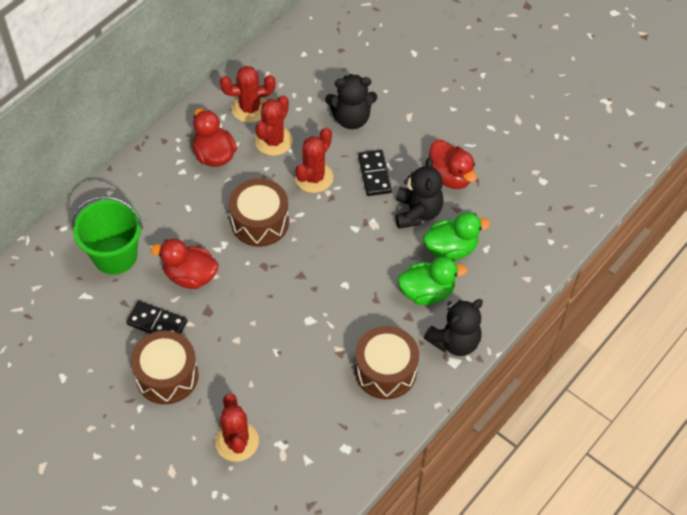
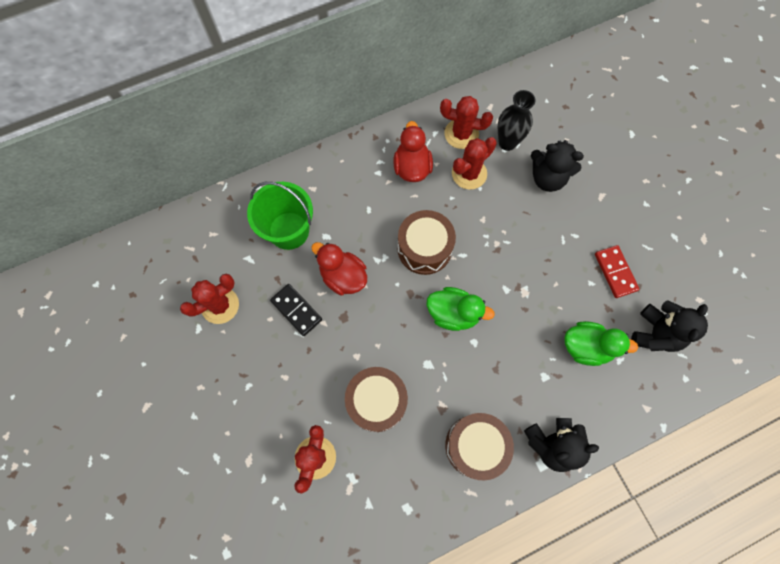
camera: 25 degrees right, 15 degrees up
(167, 375) = (283, 365): brown drum -> brown drum (377, 401)
(298, 101) = (507, 143): none -> black vase
(314, 177) = (490, 224): red cactus -> red cactus (220, 305)
(374, 174) = (546, 242): black domino -> none
(417, 212) = (570, 296): black teddy bear -> black teddy bear (655, 334)
(427, 292) = (546, 382): green duck -> green duck (453, 313)
(450, 176) = (615, 272): red duck -> red domino

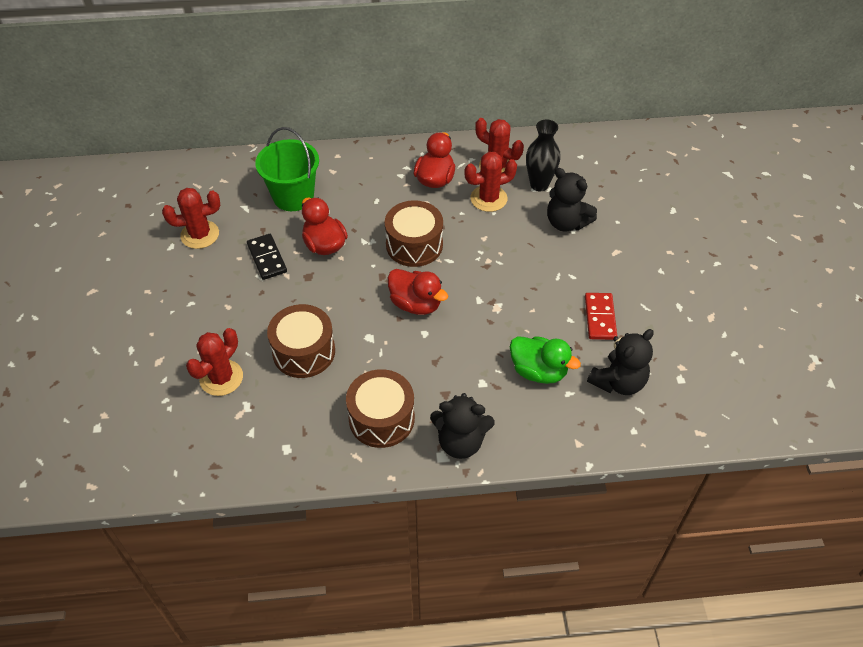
camera: 20 degrees right, 20 degrees down
(453, 313) = (416, 304): green duck -> red duck

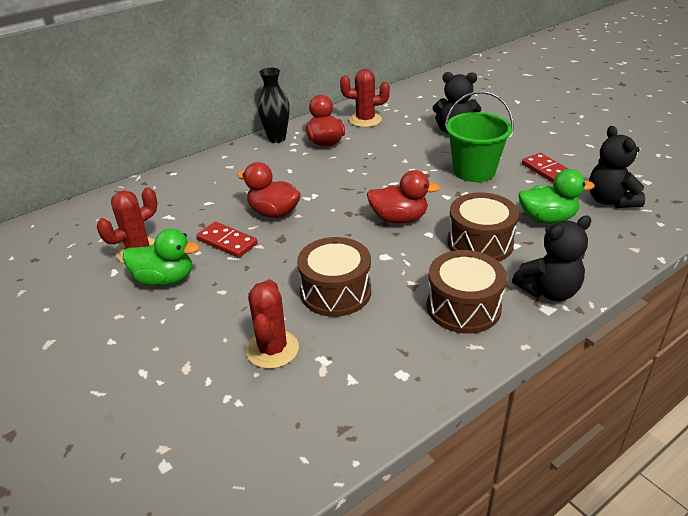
camera: 30 degrees left, 15 degrees down
(199, 273) = (165, 279): none -> green duck
(267, 258) = (227, 242): black domino -> red domino
(293, 196) = (209, 193): green bucket -> green bucket (474, 171)
(414, 245) = (353, 184): brown drum -> brown drum (480, 243)
(488, 199) = (381, 138): red cactus -> none
(539, 184) = (409, 119): black vase -> black vase (277, 138)
(618, 382) = (610, 200): black teddy bear -> black teddy bear turned 150 degrees clockwise

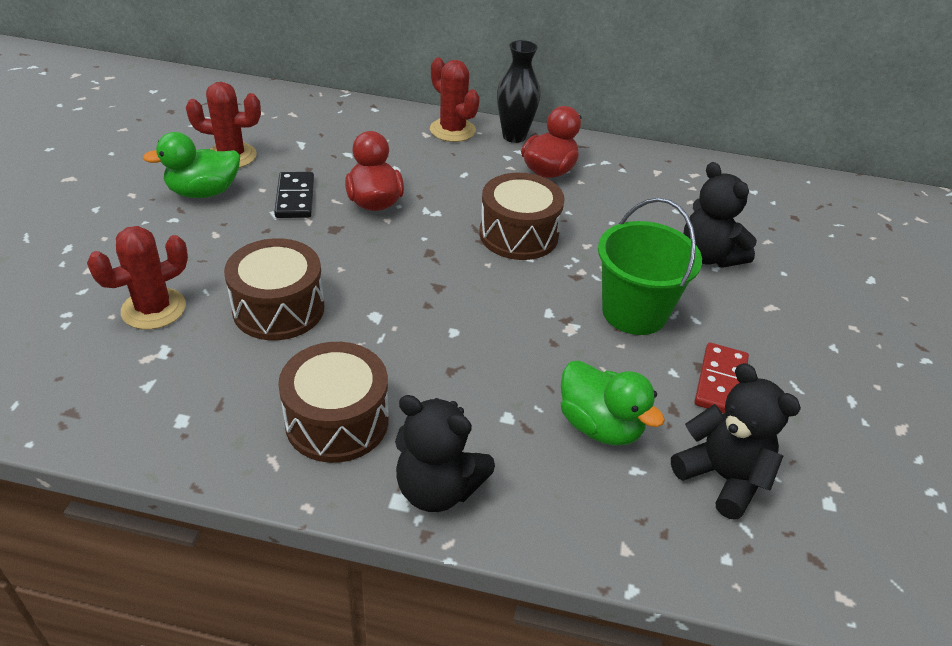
camera: 45 degrees right, 5 degrees up
(165, 279) = (204, 192): green duck -> green duck turned 105 degrees clockwise
(227, 242) = (295, 198): red domino -> black domino
(365, 120) = (635, 176): red cactus -> red cactus (452, 130)
(399, 219) = (458, 294): red duck -> none
(480, 243) = (479, 383): brown drum -> brown drum (518, 235)
(610, 200) = (722, 477): black teddy bear -> black teddy bear turned 105 degrees clockwise

